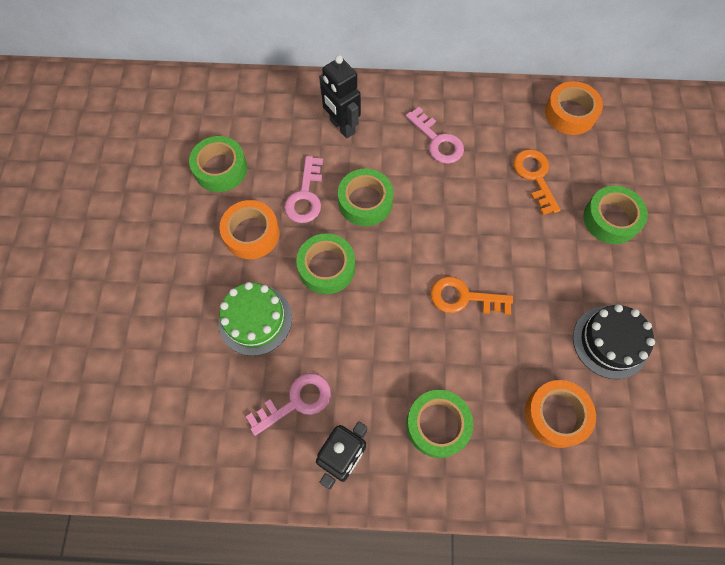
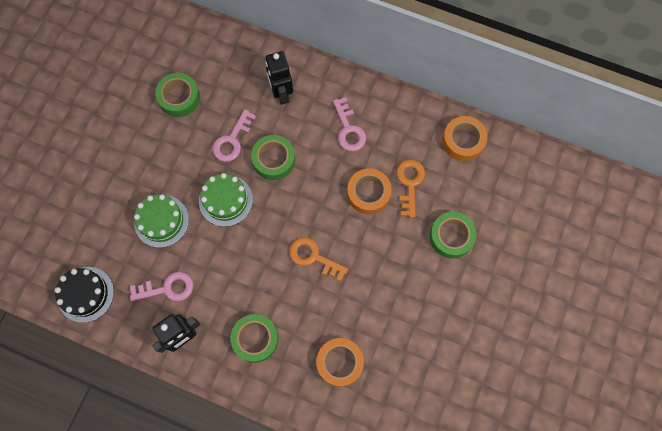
camera: 20 degrees right, 5 degrees up
(251, 233) = (182, 156): orange tape -> orange tape (368, 193)
(326, 267) = (225, 200): green tape -> green cake
(610, 342) = (403, 327): black cake -> black cake (85, 294)

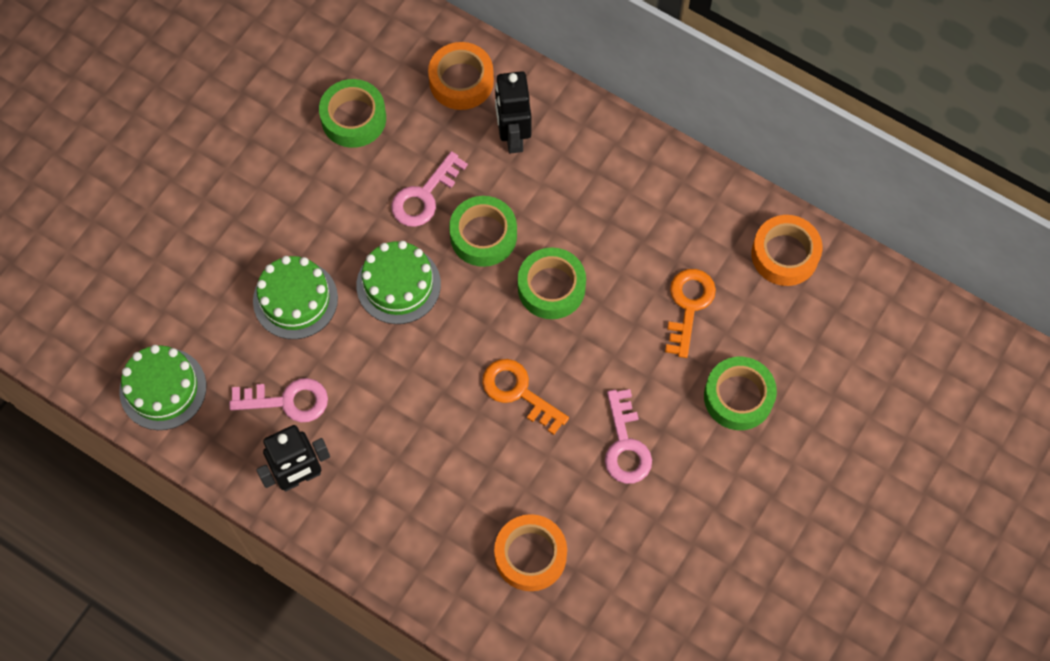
camera: 10 degrees right, 5 degrees down
(85, 294) = (163, 389): black cake -> green cake
(255, 339) = (408, 498): green tape -> green tape (551, 287)
(349, 130) = (608, 208): pink key -> pink key (625, 445)
(368, 193) = (621, 310): orange tape -> orange tape (461, 81)

